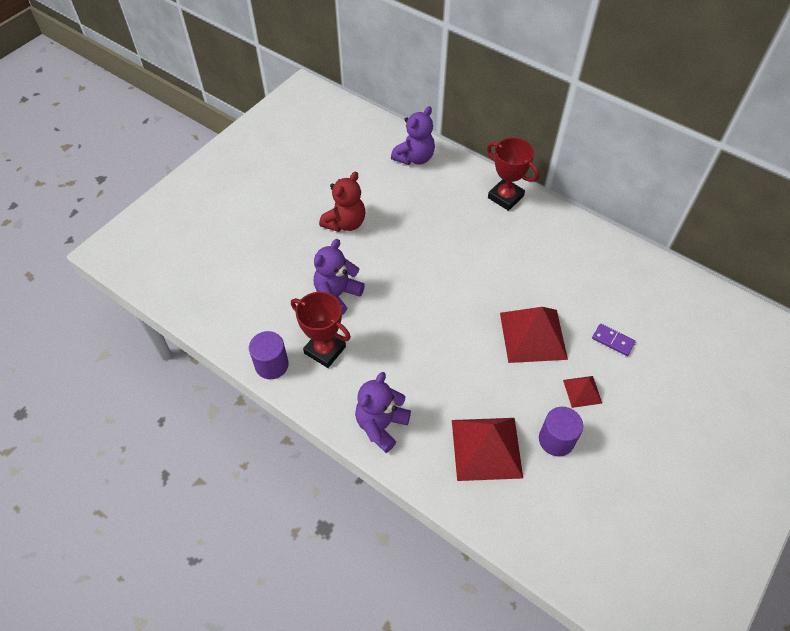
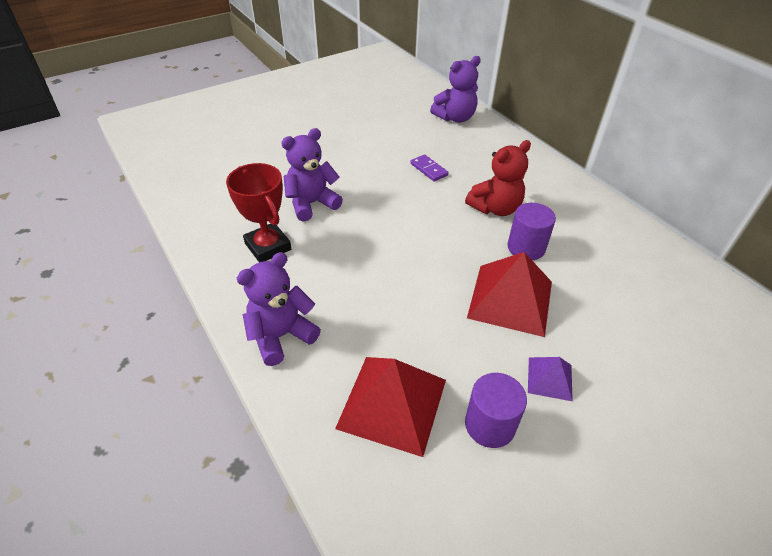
camera: 20 degrees right, 10 degrees down
(272, 365) = (206, 244): purple cylinder -> purple cylinder (526, 247)
(345, 223) = (357, 150): red teddy bear -> red teddy bear (495, 208)
(505, 197) = (536, 167): red trophy -> none
(582, 391) = (549, 378): red pyramid -> purple pyramid
(613, 340) = (613, 334): purple domino -> purple domino (429, 169)

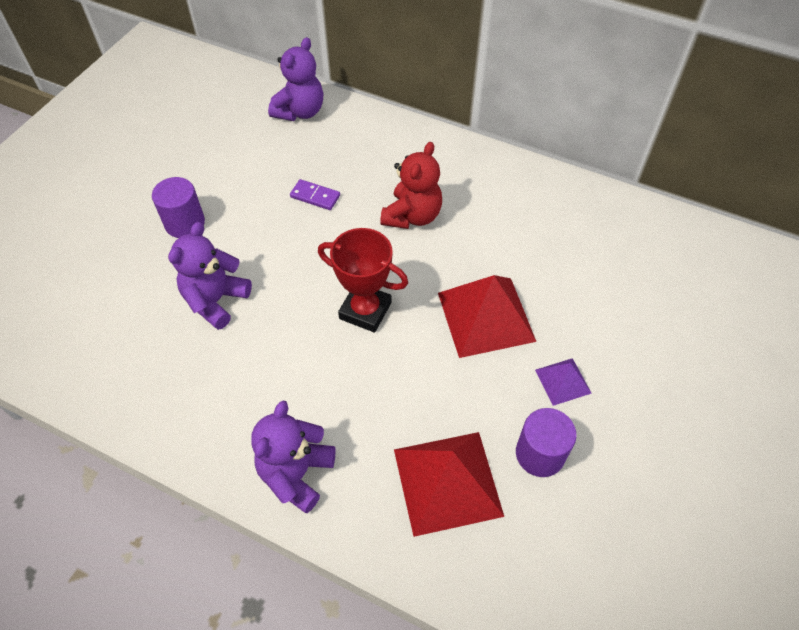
camera: 30 degrees left, 10 degrees up
(268, 246) = (206, 379): red trophy -> red trophy (365, 310)
(526, 247) = (467, 250): purple cylinder -> purple cylinder (185, 223)

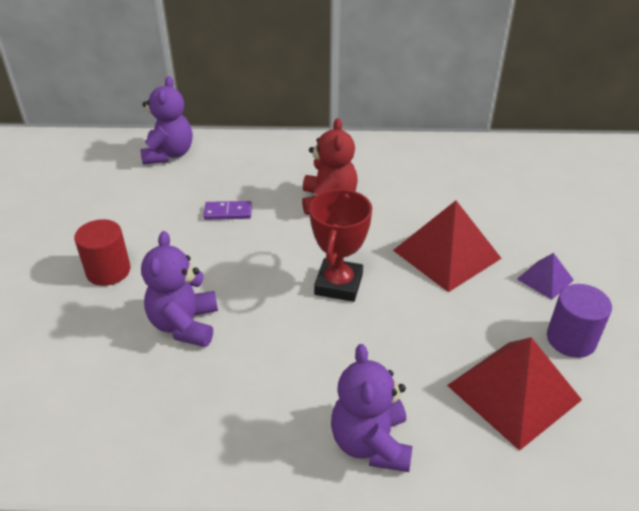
camera: 25 degrees left, 15 degrees down
(185, 223) = (108, 271): purple cylinder -> red cylinder
(365, 310) = (338, 284): red trophy -> red trophy turned 75 degrees counterclockwise

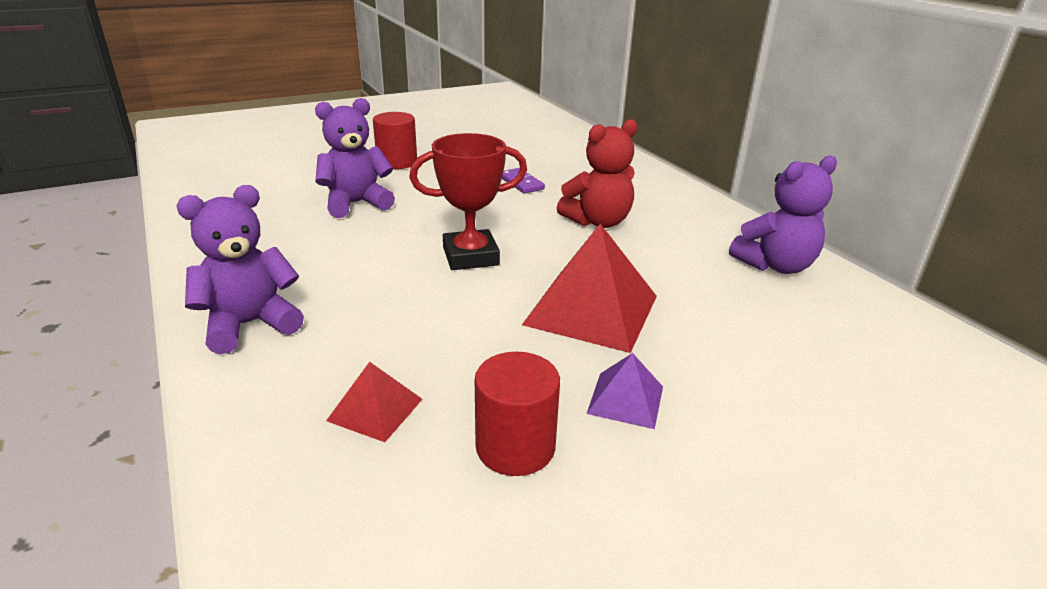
camera: 60 degrees right, 10 degrees down
(169, 154) = (571, 143): purple teddy bear -> purple teddy bear (775, 265)
(513, 392) = (375, 409): red pyramid -> red pyramid, size x0.51
(571, 339) = (515, 447): purple cylinder -> red cylinder

